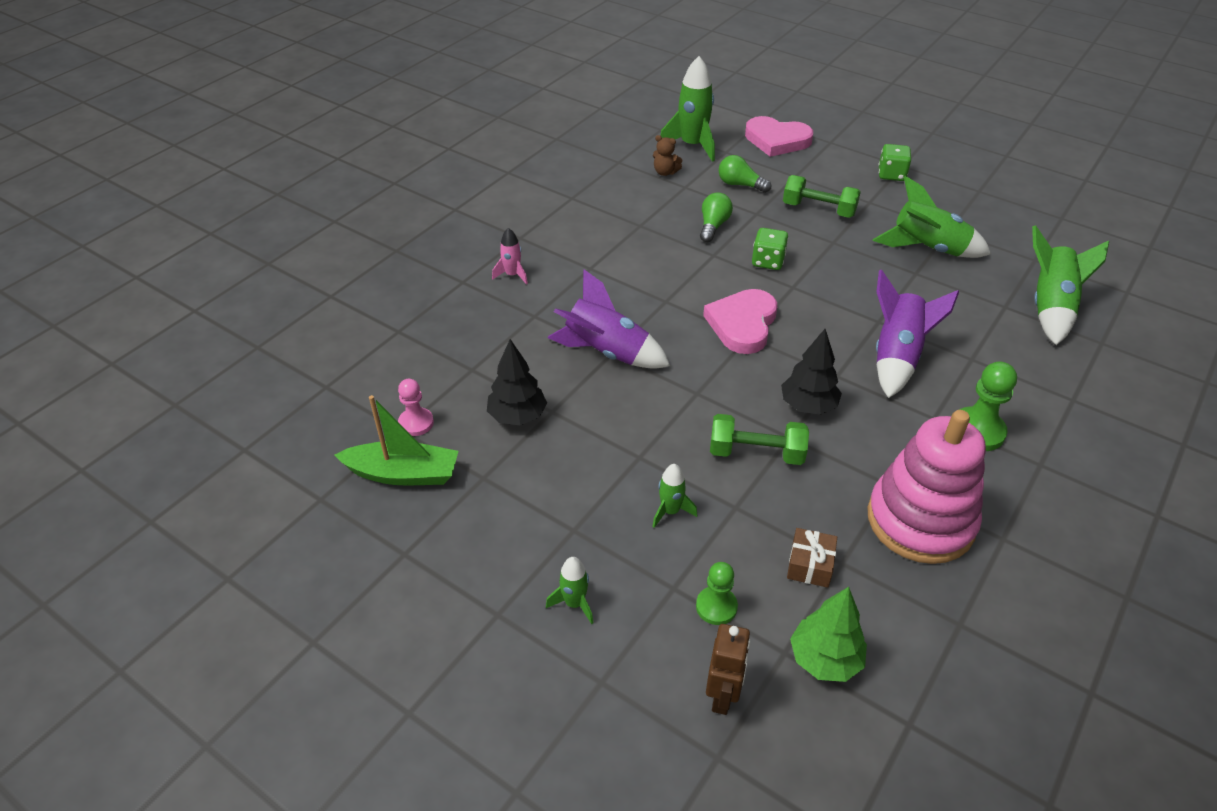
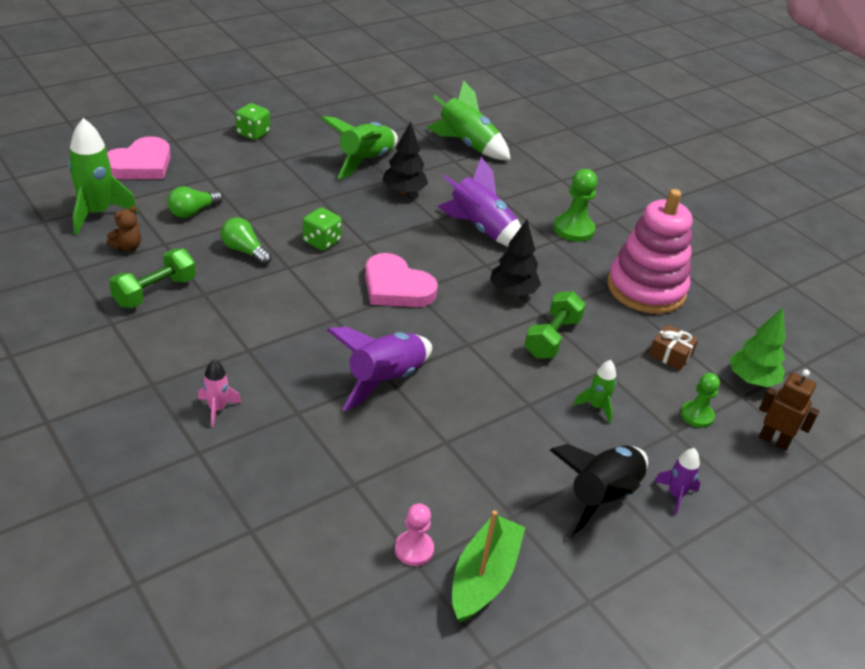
camera: 75 degrees left, 5 degrees down
(517, 416) = (442, 467): black tree -> black tree (404, 191)
(538, 539) = (601, 497): none -> black rocket
(574, 603) = (675, 495): green rocket -> purple rocket
(818, 209) = (269, 187): green dumbbell -> green dumbbell (154, 292)

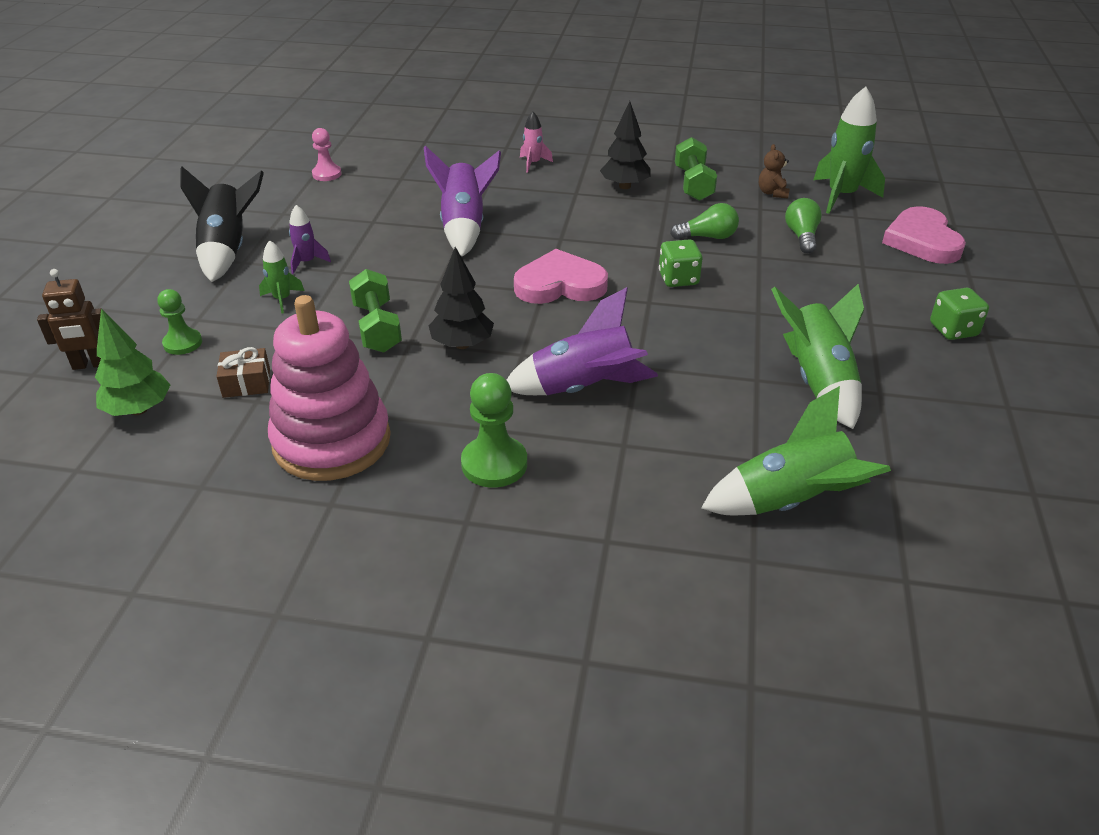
camera: 140 degrees right, 0 degrees up
(404, 191) = (718, 374): black tree -> black tree (625, 186)
(483, 577) = (272, 184): green boat -> none
(675, 495) = (168, 280): purple rocket -> purple rocket (307, 262)

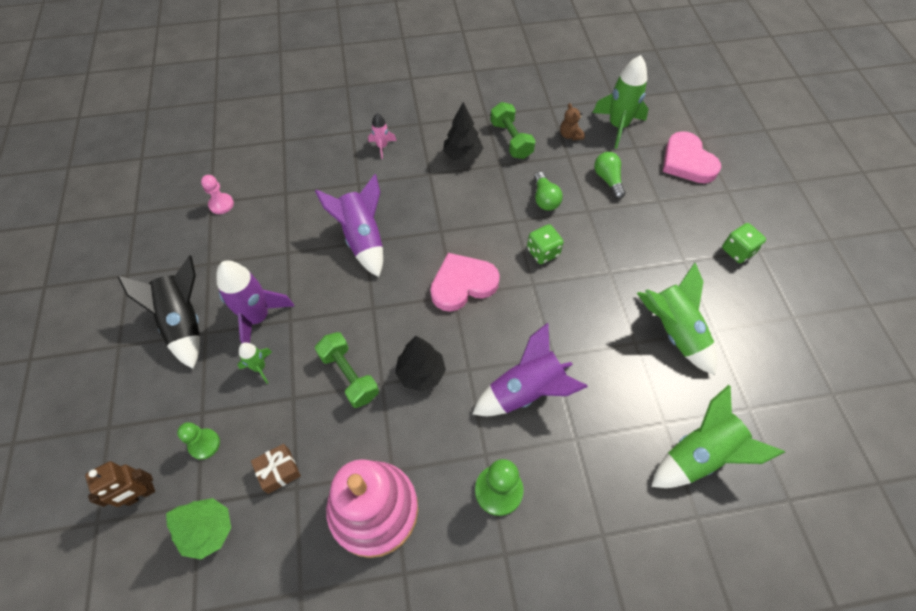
camera: 20 degrees left, 20 degrees up
(307, 262) = (258, 317): purple rocket -> purple rocket, size x1.94
(707, 237) = (544, 199): green light bulb -> green light bulb turned 105 degrees clockwise

